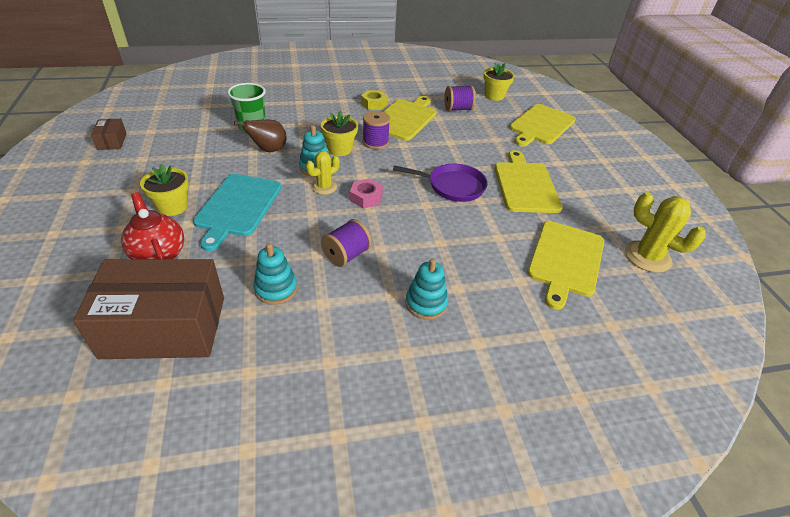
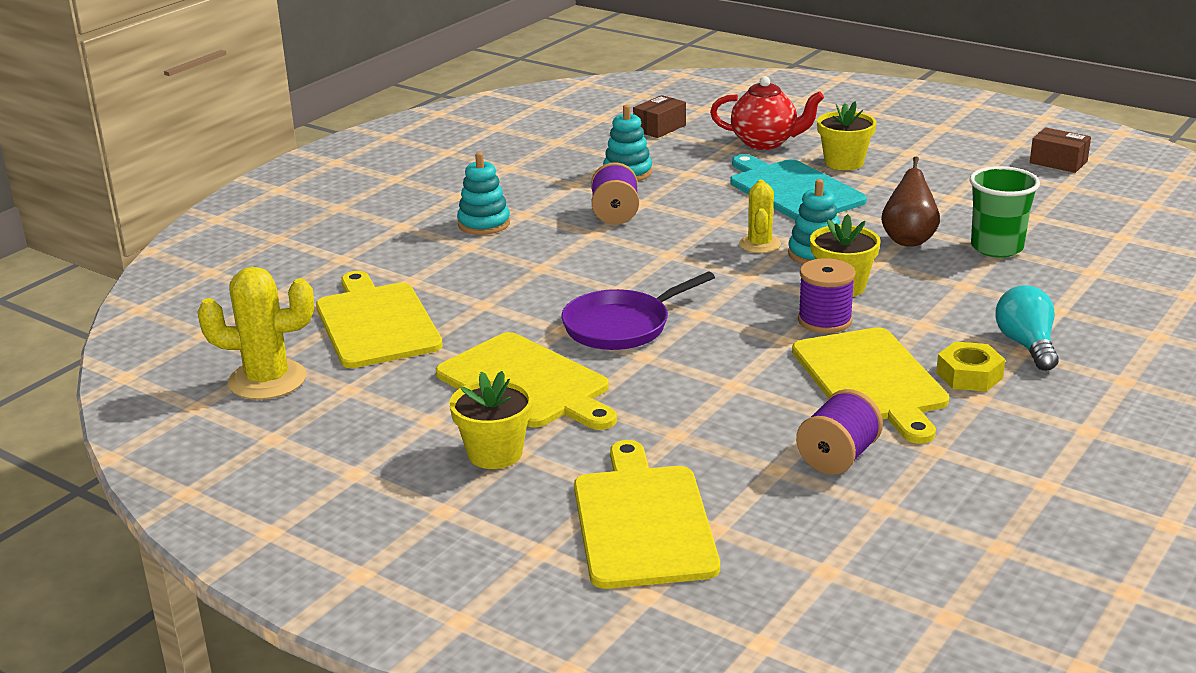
camera: 140 degrees right, 15 degrees down
(164, 327) = (659, 128): brown box -> brown box, size x0.42
(337, 100) = (1026, 345): none -> turquoise light bulb
(366, 197) = (695, 260): pink nut -> none
(494, 96) = (839, 544): yellow flower pot -> yellow flower pot (495, 453)

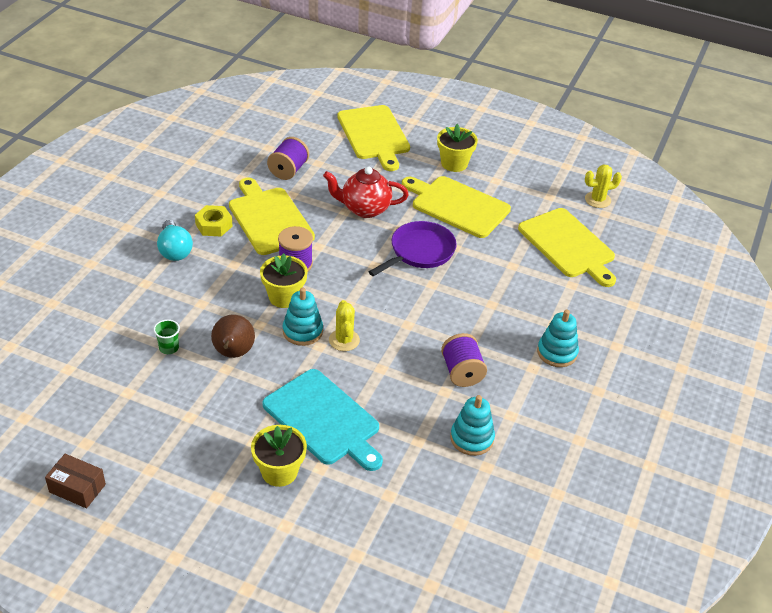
camera: 165 degrees right, 15 degrees up
(267, 380) = (597, 200): yellow cactus -> yellow cactus, size x0.62
(659, 128) = (467, 532): brown box -> none
(765, 143) = (356, 507): red teapot -> red teapot (365, 209)
(996, 248) = (169, 348): green cup -> green cup, size x0.51

